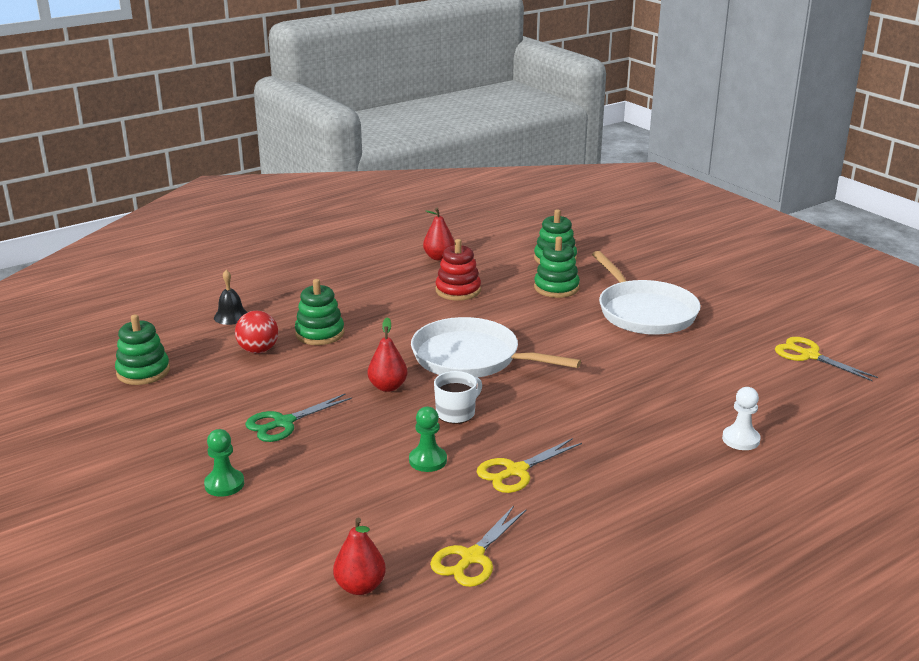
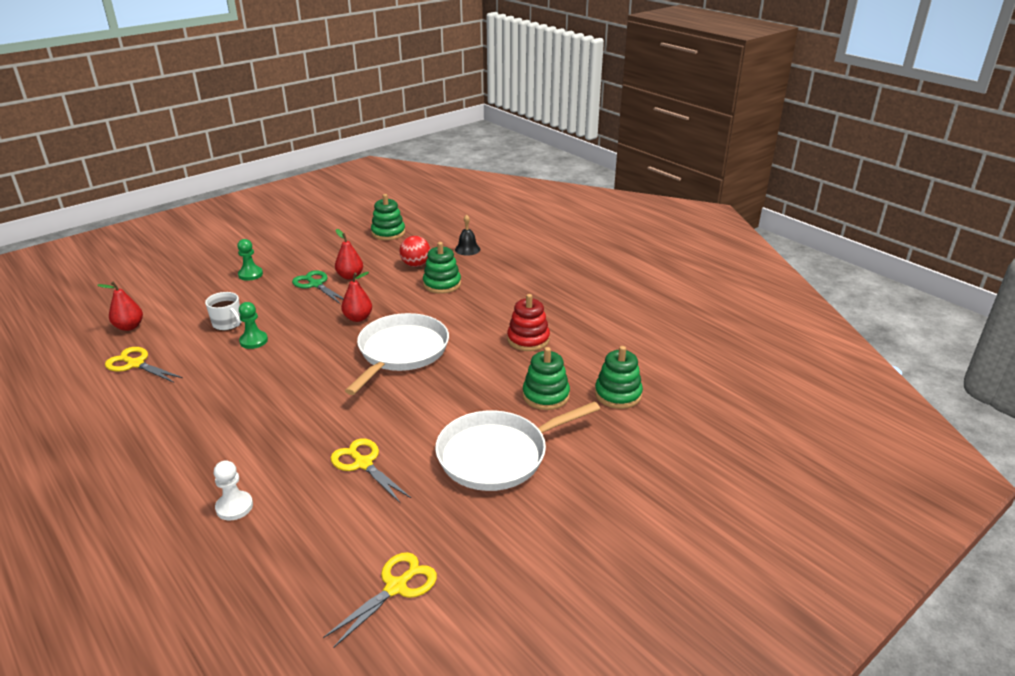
camera: 85 degrees right, 5 degrees up
(439, 257) = (598, 326): red pear -> red pear (350, 276)
(456, 413) = (314, 349): white mug -> white mug (227, 324)
(516, 471) = (227, 379): yellow scissors -> yellow scissors (363, 463)

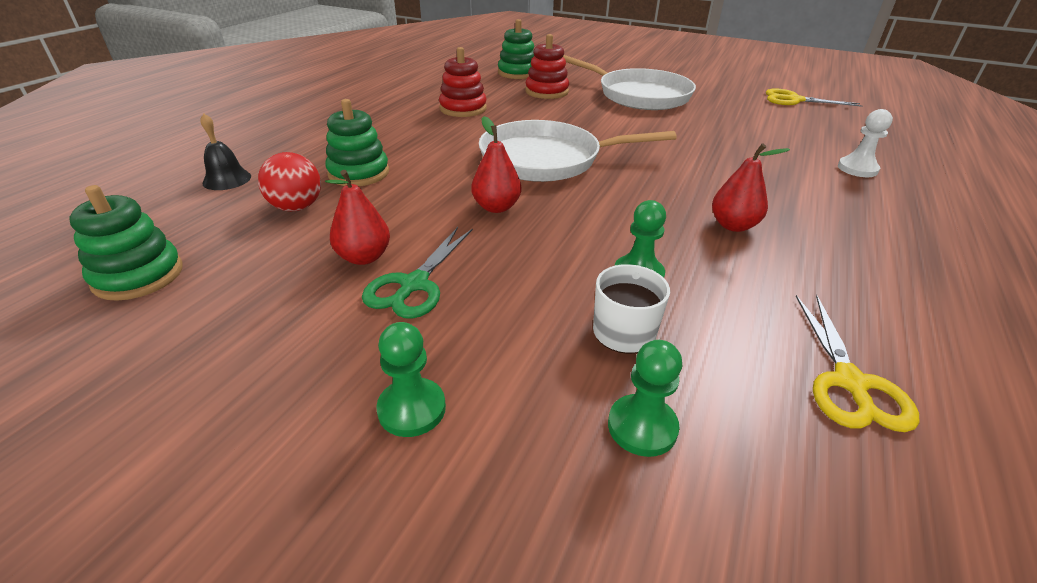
camera: 115 degrees left, 5 degrees up
(129, 327) = (796, 505): red pear -> red pear (733, 225)
(187, 311) = (642, 427): none -> green pawn
(363, 463) = (724, 134): yellow scissors -> none
(546, 395) = (546, 92): green stacking toy -> red stacking toy

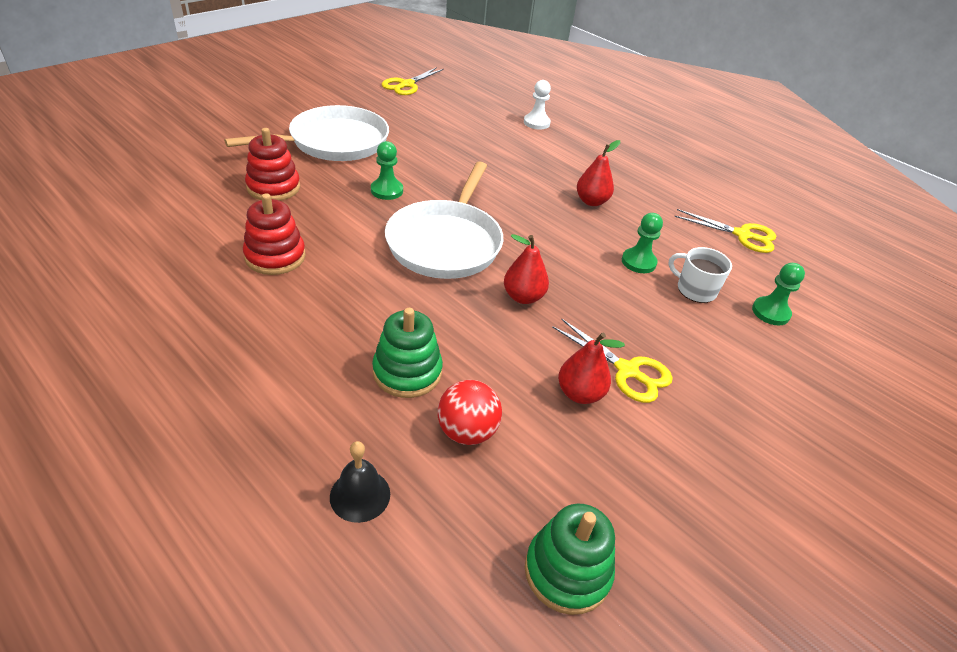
camera: 75 degrees left, 5 degrees up
(412, 409) = (756, 398): green pawn -> green pawn (387, 190)
(414, 285) = (627, 371): green scissors -> yellow scissors
(517, 73) = (189, 186): green stacking toy -> none

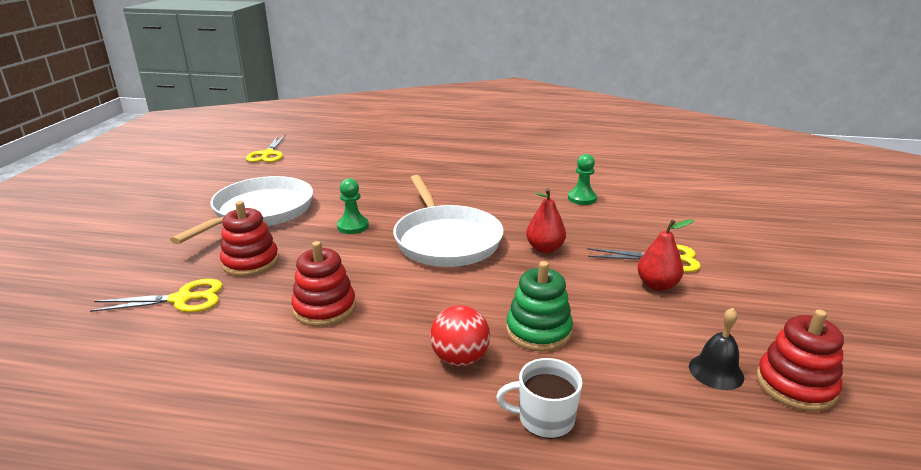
camera: 30 degrees left, 15 degrees down
(360, 495) = (623, 425): black bell -> black bell (716, 371)
(467, 431) = (628, 344): red ball -> red ball (460, 359)
(536, 123) = (403, 146): white pawn -> none
(567, 571) = (795, 385): green stacking toy -> red stacking toy
(591, 201) = (505, 177): red pear -> none
(695, 290) = (633, 199): white mug -> white mug (544, 418)
(742, 235) = (615, 161): yellow scissors -> yellow scissors (182, 299)
(770, 312) = (685, 193): green pawn -> none

